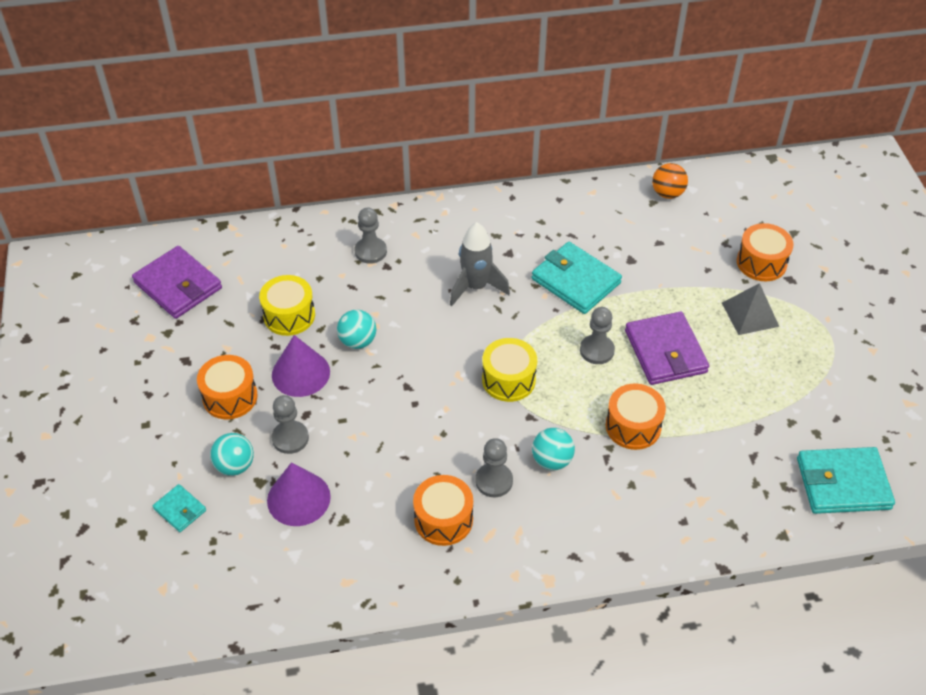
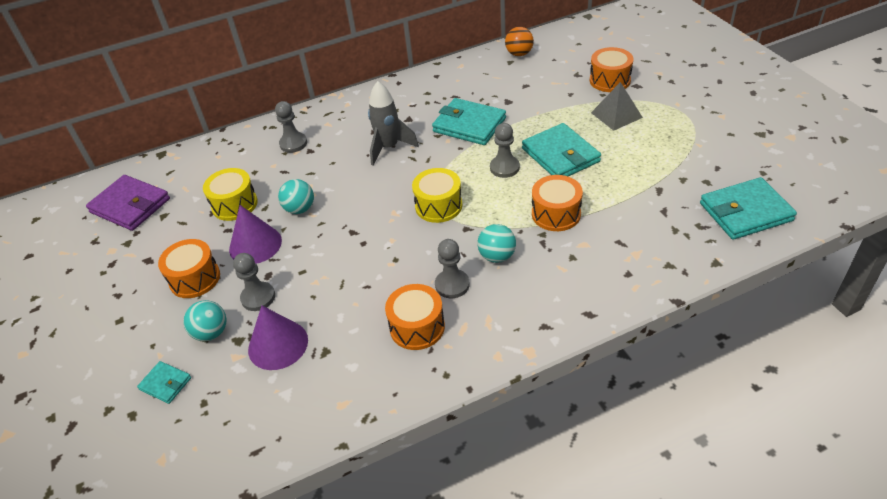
camera: 10 degrees left, 5 degrees down
(665, 351) = (560, 155): purple wallet -> turquoise wallet

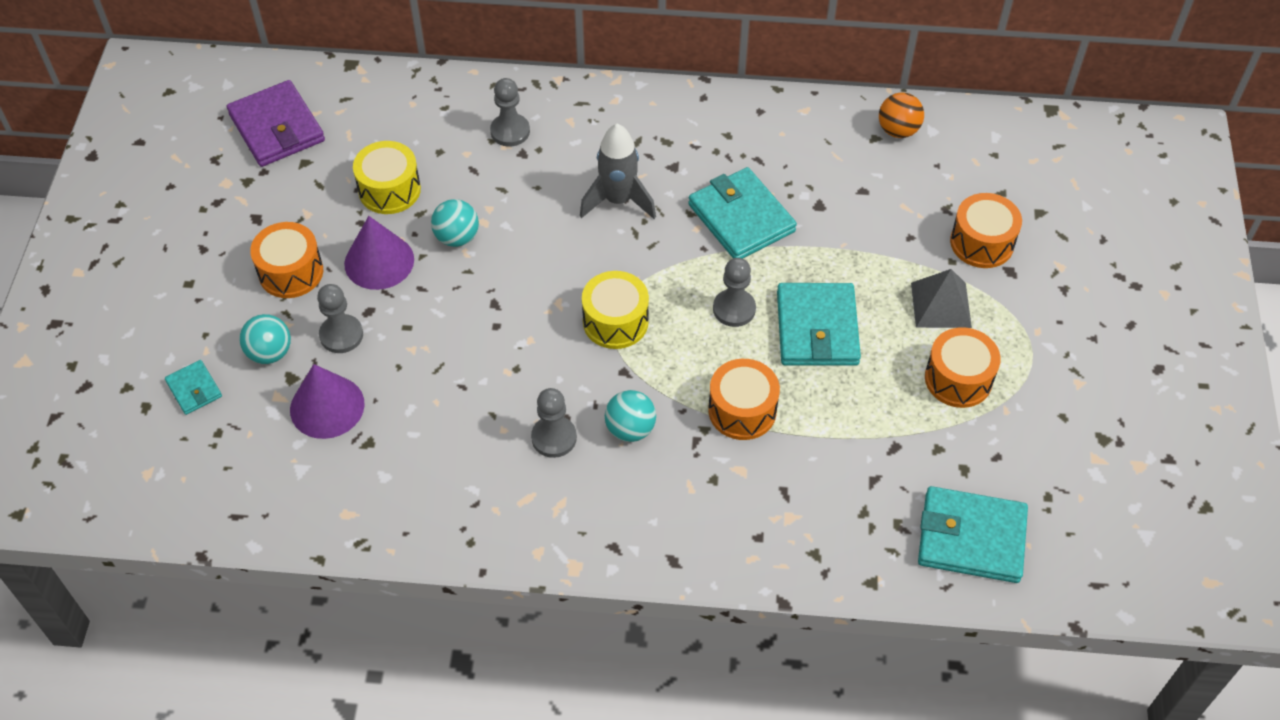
camera: 25 degrees right, 10 degrees up
(417, 327) = (480, 469): orange drum -> orange drum (958, 379)

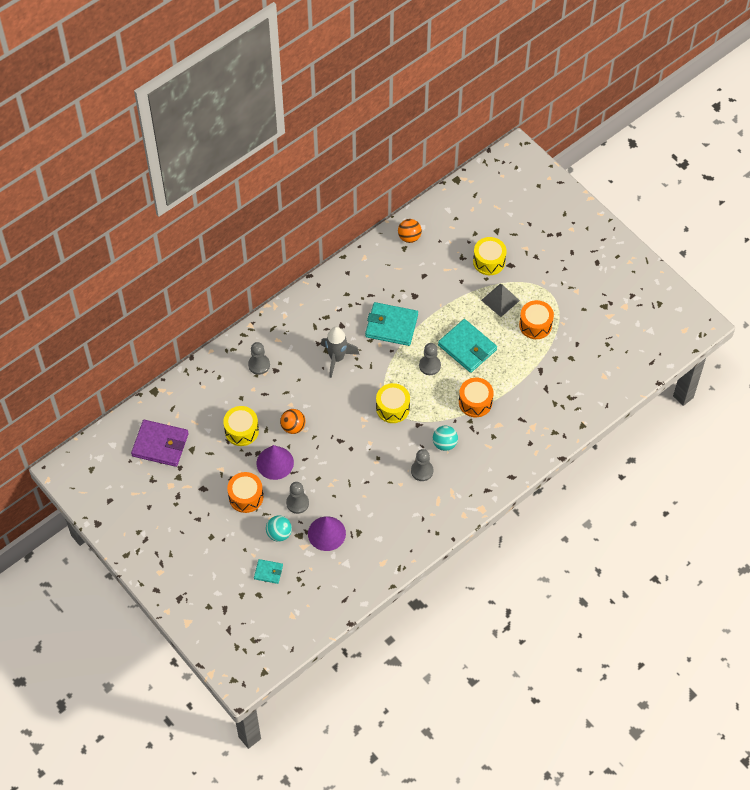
camera: 45 degrees left, 5 degrees up
(457, 237) = (293, 427): turquoise ball -> orange ball
(971, 538) = (597, 381): turquoise wallet -> none
(982, 243) = (489, 261): orange drum -> yellow drum

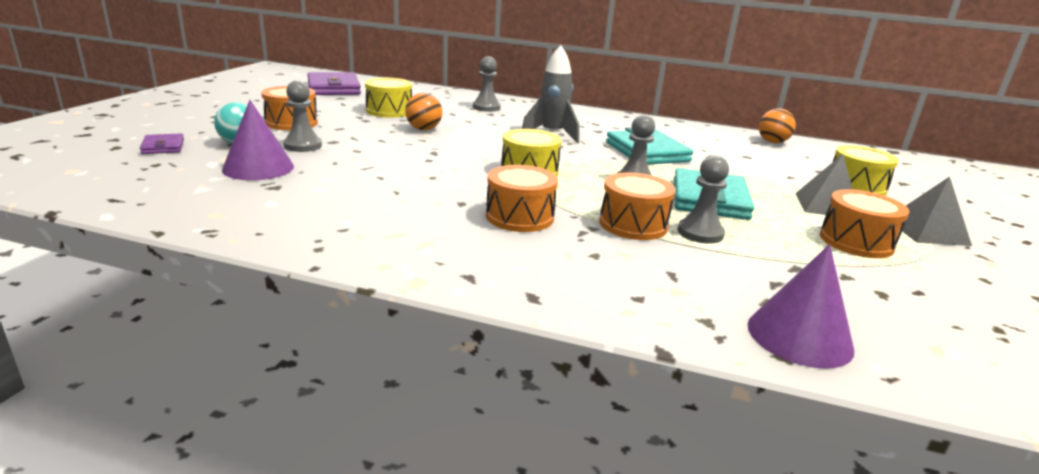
camera: 55 degrees right, 35 degrees down
(268, 572) = (163, 147): turquoise wallet -> purple wallet
(275, 463) = (359, 128): purple cone -> purple cone (799, 336)
(422, 471) = (444, 210): grey pawn -> grey pawn (700, 233)
(444, 444) = (519, 217): turquoise ball -> orange drum
(543, 284) = (927, 232): none -> grey pyramid

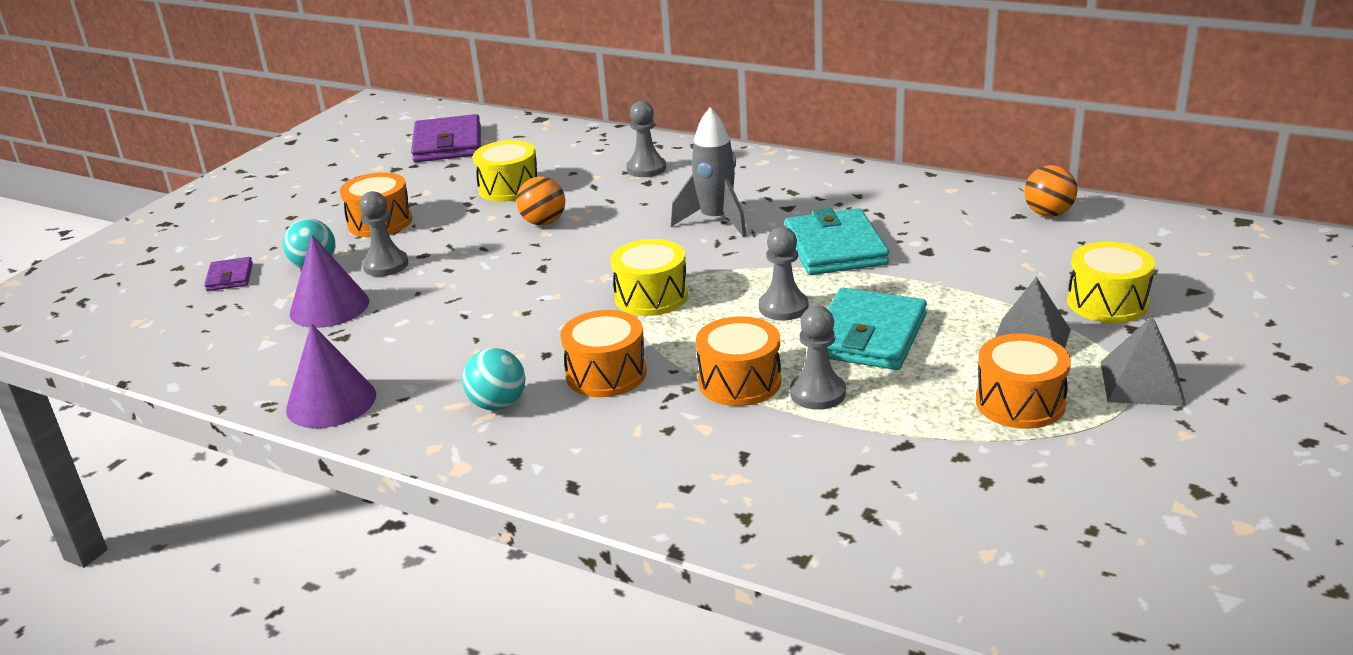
camera: 15 degrees right, 5 degrees up
(434, 235) = (498, 404): none -> turquoise ball
(799, 336) = (836, 536): purple cone -> purple cone (331, 402)

